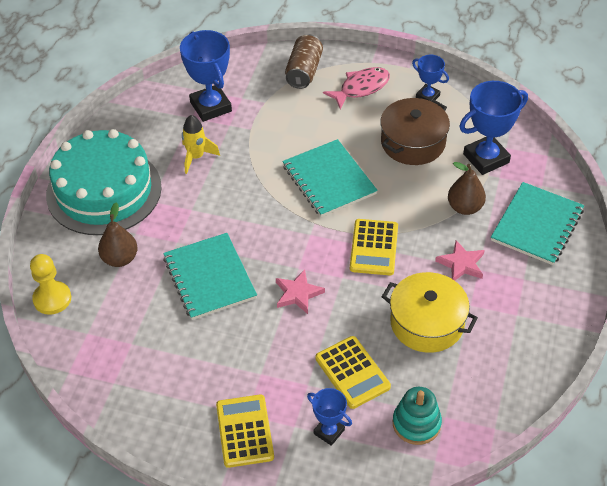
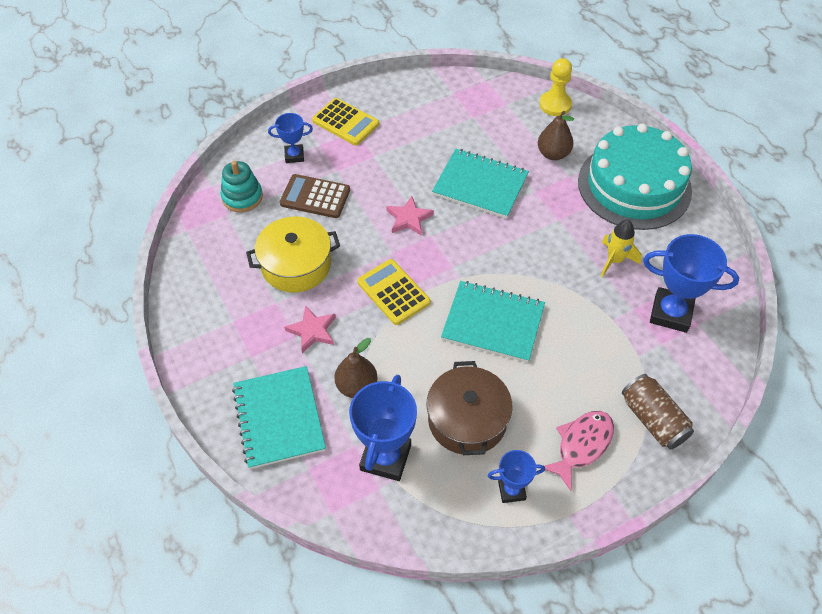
camera: 135 degrees right, 5 degrees up
(352, 372) = (315, 197): yellow calculator -> brown calculator
(361, 88) = (581, 445): pink fish -> pink fish turned 150 degrees counterclockwise

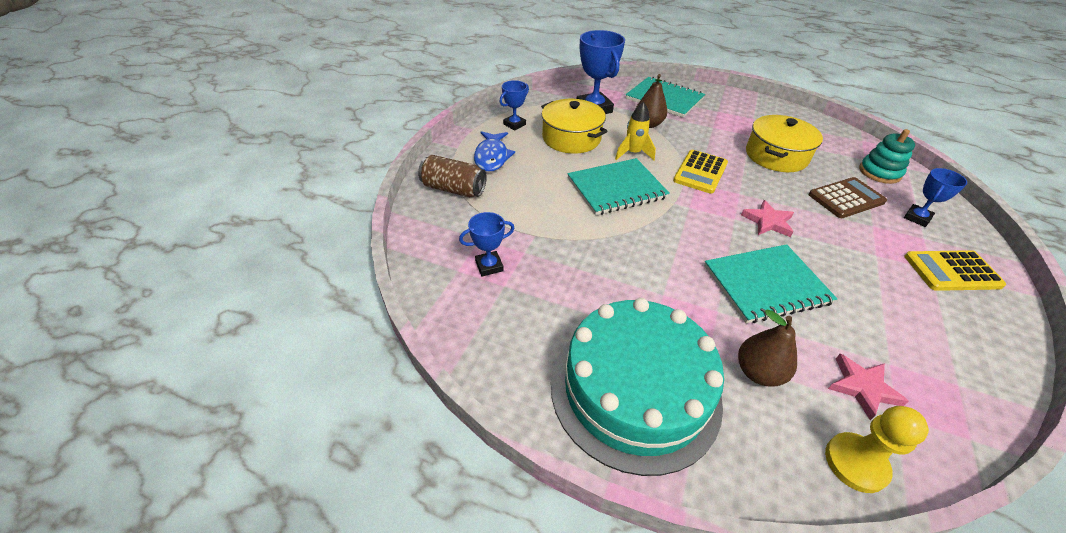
camera: 140 degrees right, 10 degrees down
(312, 331) = (709, 133): pink star -> pink star (862, 387)
(393, 292) = (700, 172): yellow calculator -> yellow calculator turned 105 degrees clockwise
(467, 420) = (571, 138): brown pot -> yellow pot
(581, 445) = (492, 157): pink fish -> blue fish
(614, 260) = (576, 285): yellow rocket -> yellow rocket (633, 153)
(671, 313) = (489, 266): blue trophy -> blue trophy, size x0.56

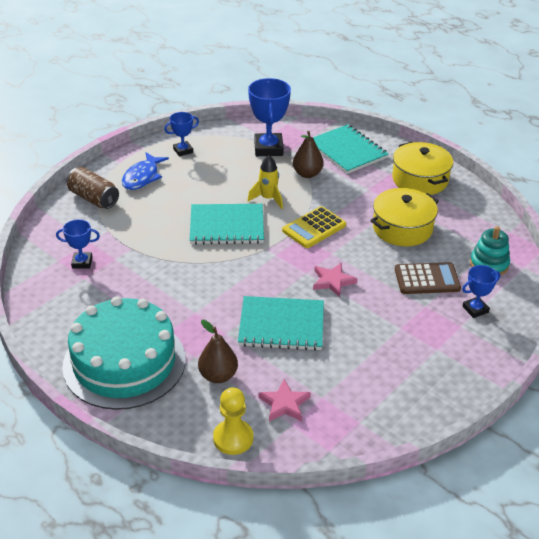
camera: 20 degrees right, 5 degrees down
(571, 138) = (224, 173): yellow pot -> yellow pot (420, 179)
(951, 271) = (453, 355): yellow calculator -> none

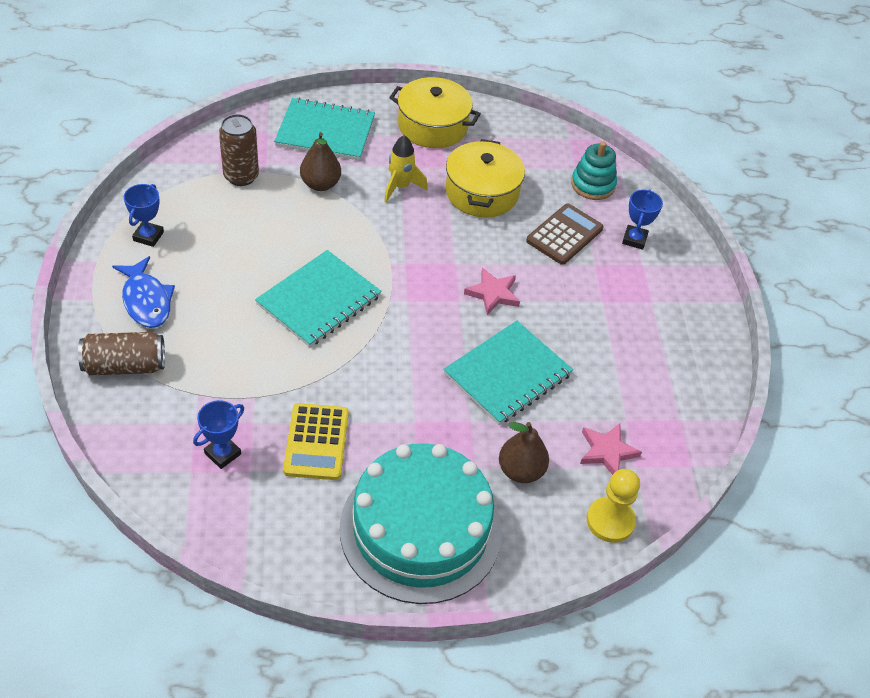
camera: 50 degrees left, 10 degrees up
(268, 148) = (241, 176): blue trophy -> brown can
(268, 199) = (319, 240): yellow rocket -> yellow rocket (400, 187)
(314, 228) = (405, 245): yellow calculator -> yellow calculator (316, 442)

